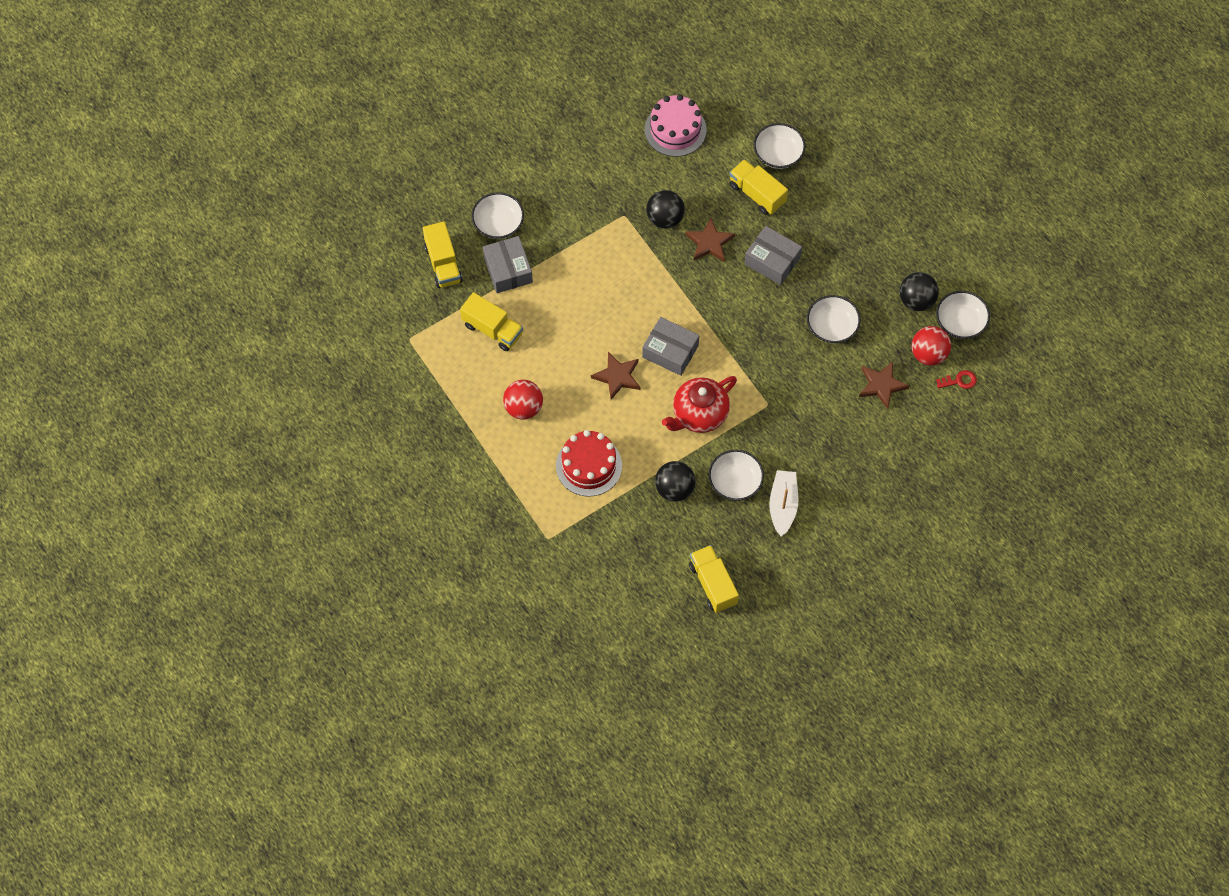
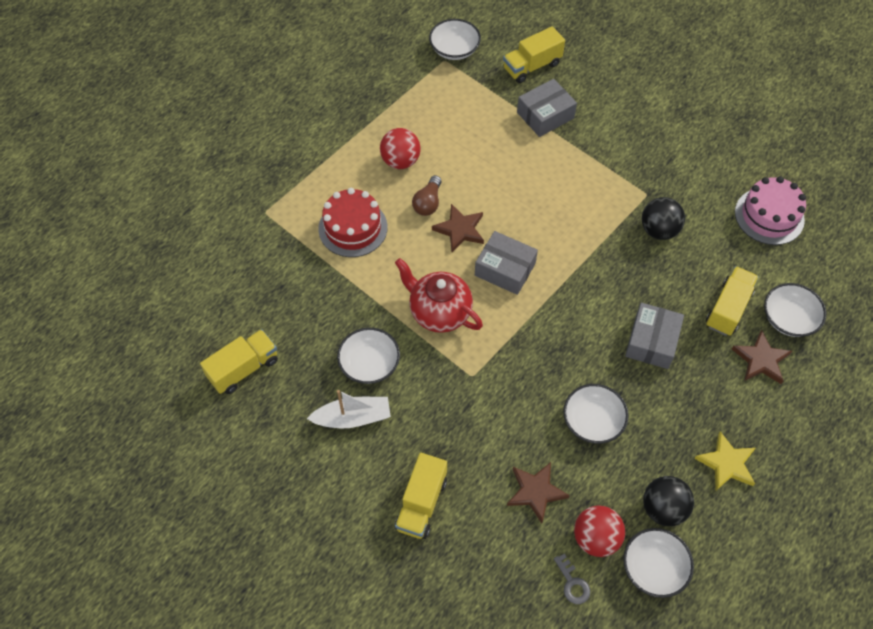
camera: 75 degrees right, 5 degrees down
(492, 329) = (476, 118): yellow truck -> yellow truck (421, 503)
(498, 223) = (592, 96): white bowl -> white bowl (454, 49)
(579, 396) = (428, 203): none -> brown light bulb
(670, 351) = (505, 269): grey box -> grey box turned 75 degrees counterclockwise
(674, 489) = (346, 308): black ball -> none
(709, 242) = (648, 277): brown star -> brown star (761, 360)
(891, 244) = (726, 463): none -> yellow star
(959, 381) = (572, 583): red key -> grey key

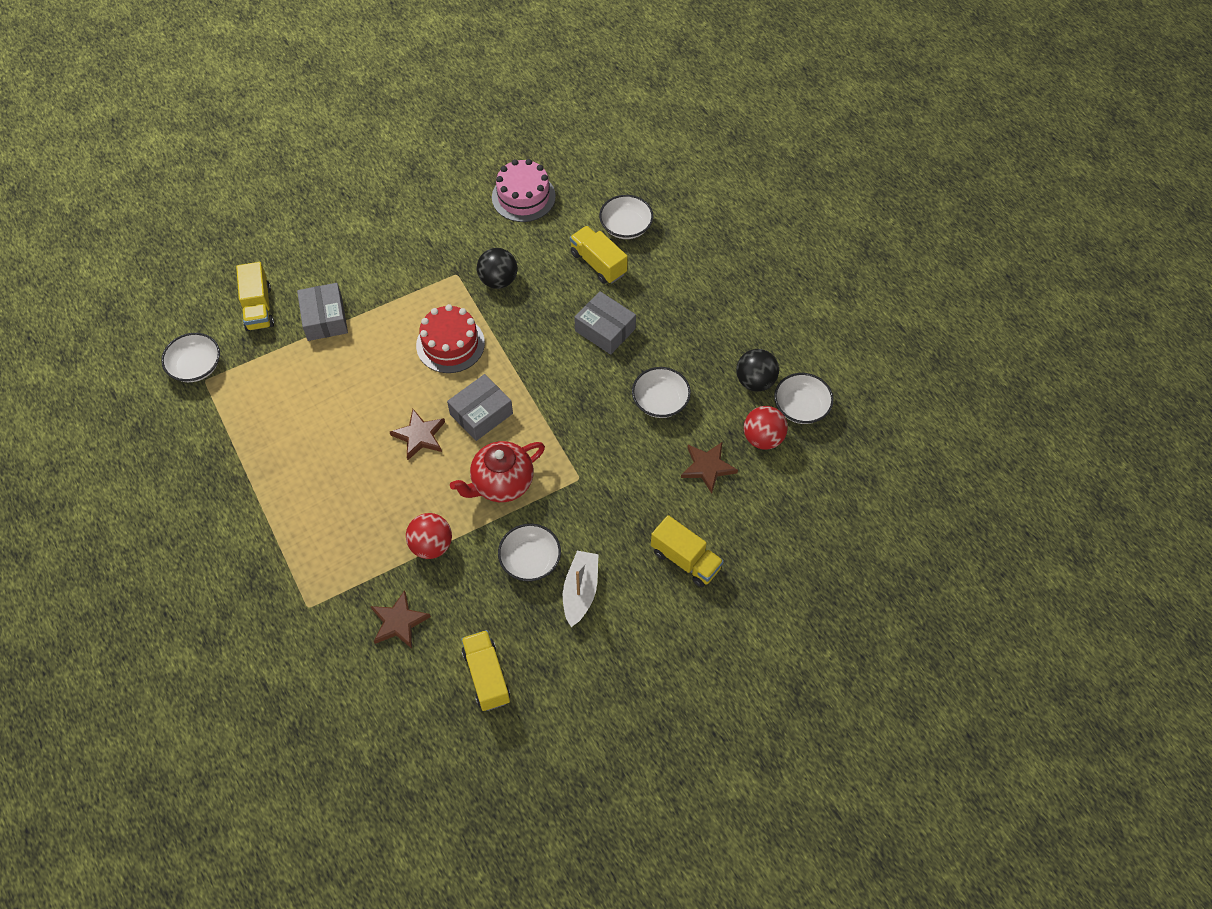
camera: 70 degrees left, 0 degrees up
(353, 228) = (370, 529): red cake -> red cake (450, 344)
(400, 161) = (311, 461): red ball -> red ball (431, 545)
(428, 203) = (374, 453): brown light bulb -> none
(572, 583) = (794, 469): grey key -> none
(726, 463) = (734, 323): yellow star -> none
(761, 360) = (654, 261): brown star -> brown star (399, 622)

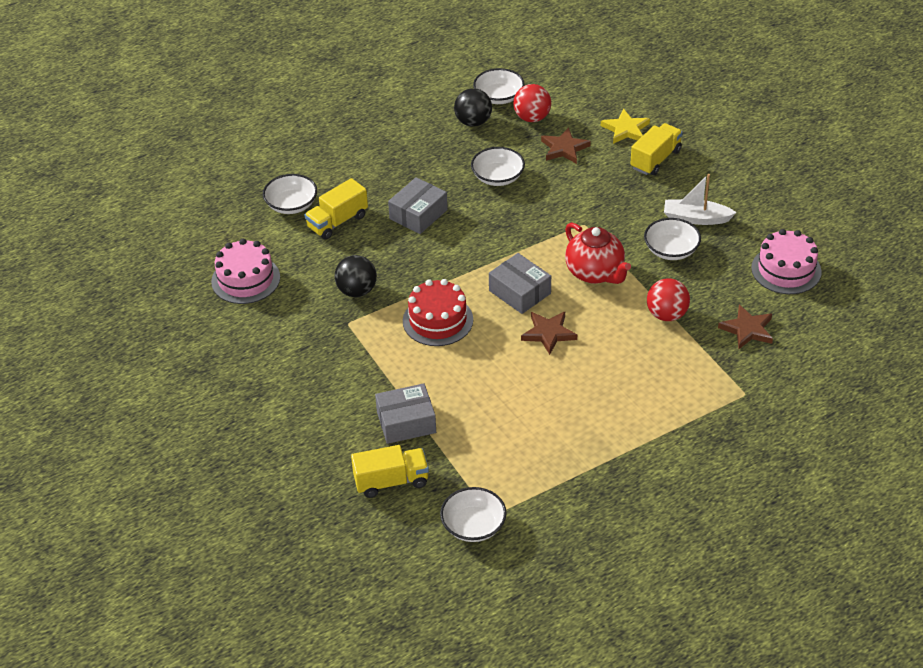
camera: 90 degrees left, 15 degrees down
(486, 676) = (786, 270): yellow truck -> pink cake
(741, 533) = (626, 129): none -> yellow star

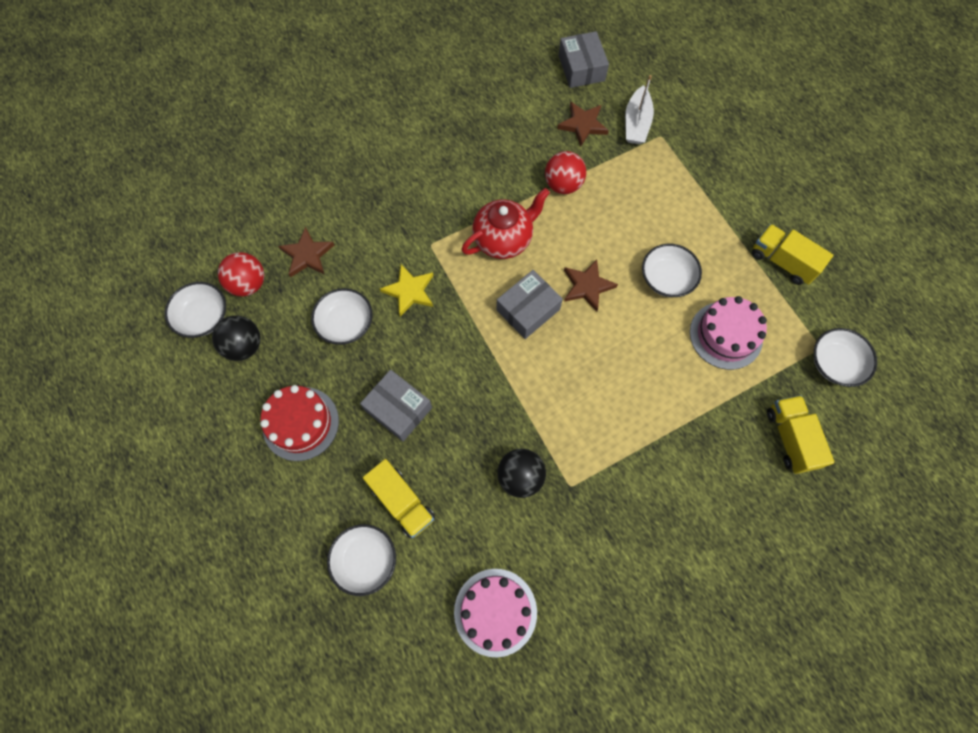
camera: 90 degrees left, 25 degrees up
(406, 422) = (711, 423): grey box -> grey box (581, 68)
(438, 320) = (567, 391): red cake -> red cake (300, 423)
(626, 129) = (286, 195): yellow star -> yellow star (409, 291)
(655, 159) = (338, 173): yellow truck -> yellow truck (782, 261)
(671, 250) = (475, 172): white bowl -> white bowl (667, 278)
(696, 218) = (431, 148): white boat -> white boat (636, 123)
(786, 270) = (507, 87): pink cake -> pink cake (726, 335)

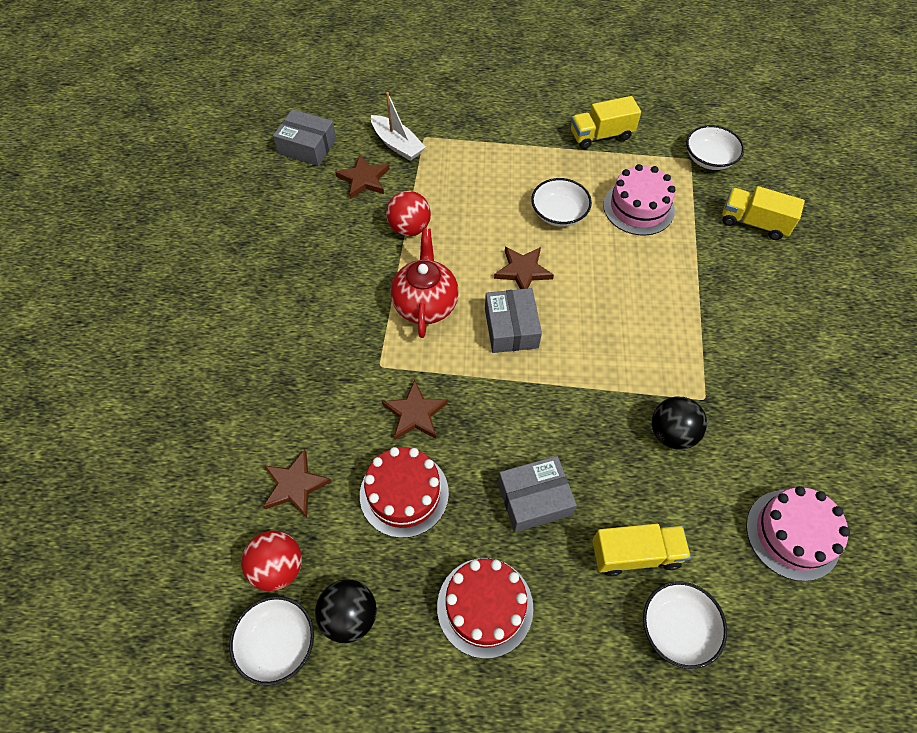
camera: 55 degrees left, 10 degrees down
(345, 323) = (404, 493): white bowl -> red cake
(409, 291) = (415, 413): yellow star -> brown star

